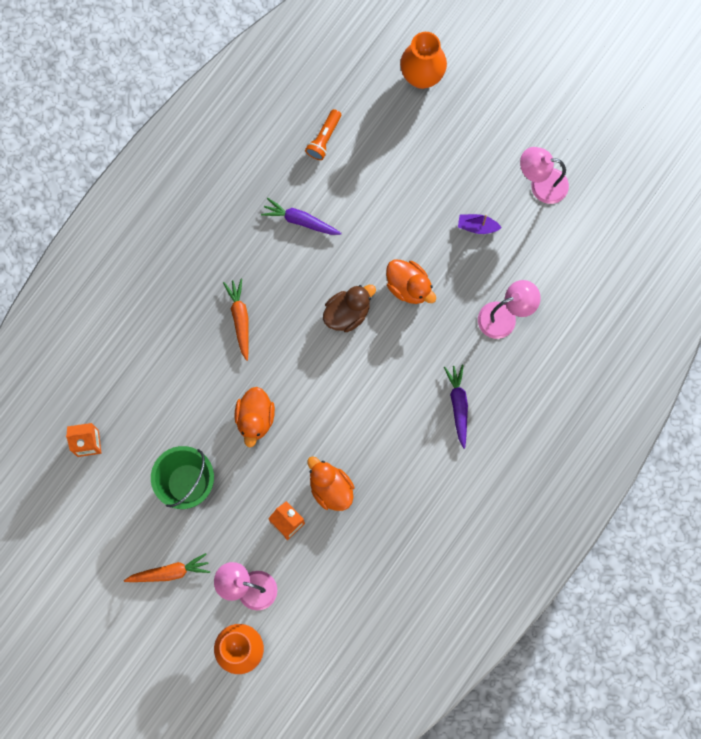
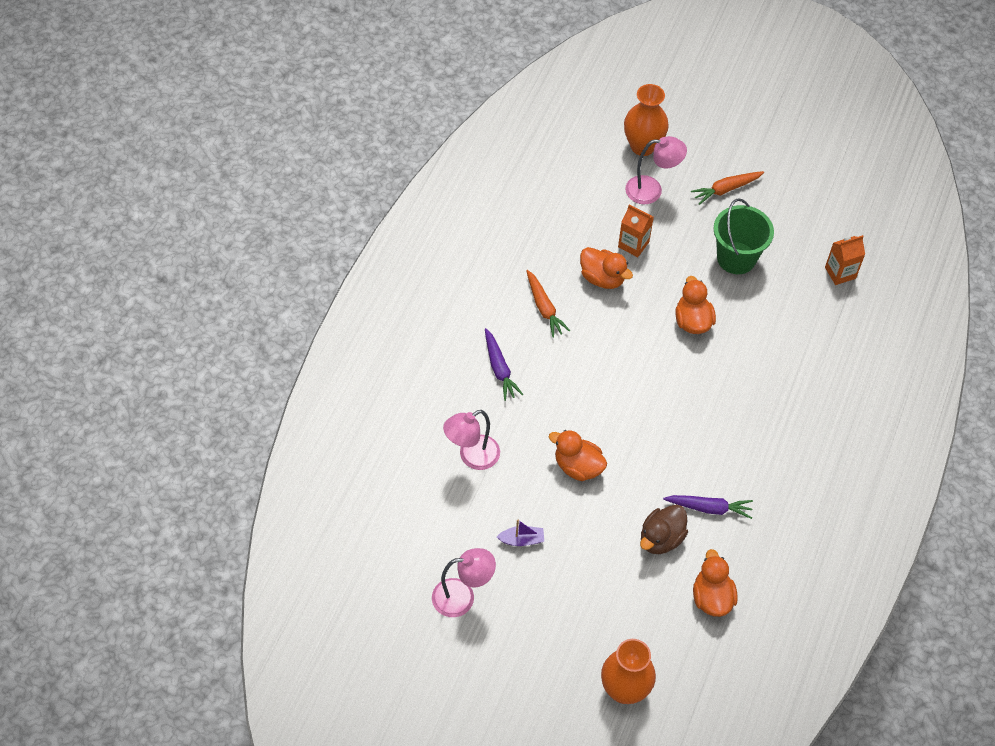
camera: 165 degrees right, 20 degrees down
(240, 319) = (738, 403): orange carrot -> orange carrot (544, 308)
(324, 139) = (712, 597): orange flashlight -> orange duck
(347, 313) = (633, 430): brown duck -> brown duck (661, 538)

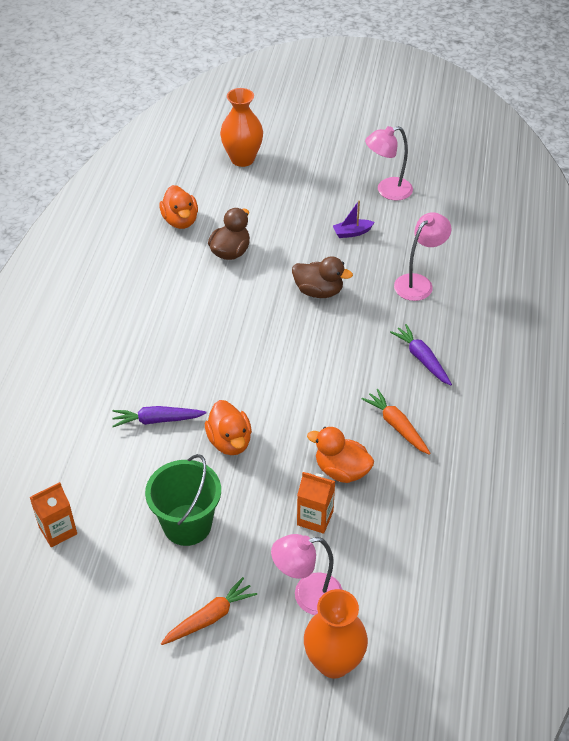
camera: 170 degrees right, 10 degrees down
(578, 466) = (318, 291): orange duck -> brown duck
(709, 508) = (190, 280): purple carrot -> purple carrot (157, 420)

